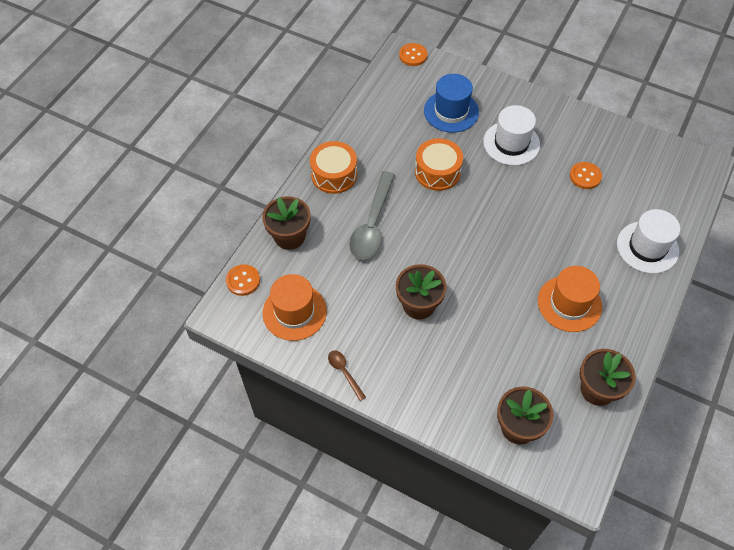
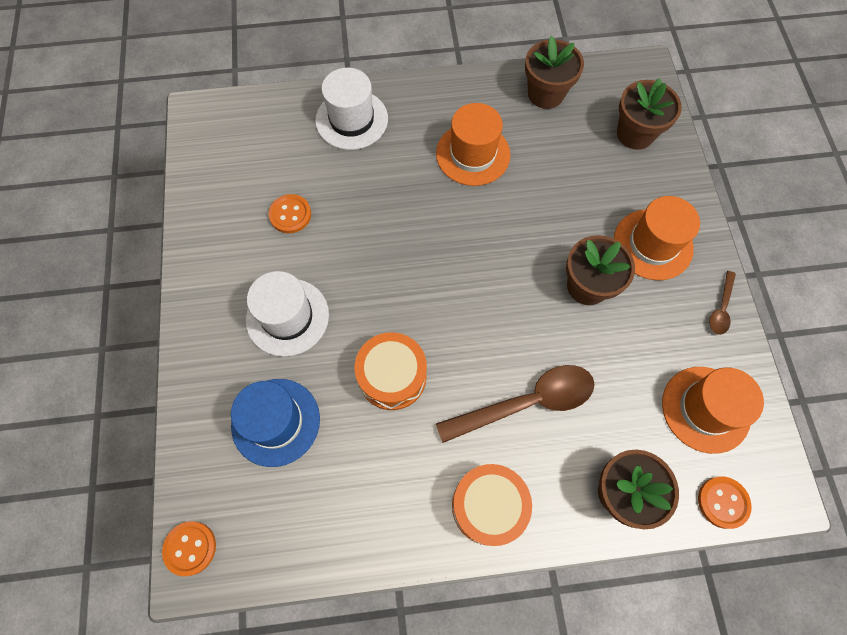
camera: 125 degrees left, 10 degrees up
(372, 225) = (527, 402): grey spoon -> brown spoon
(419, 366) = (652, 244): none -> orange hat

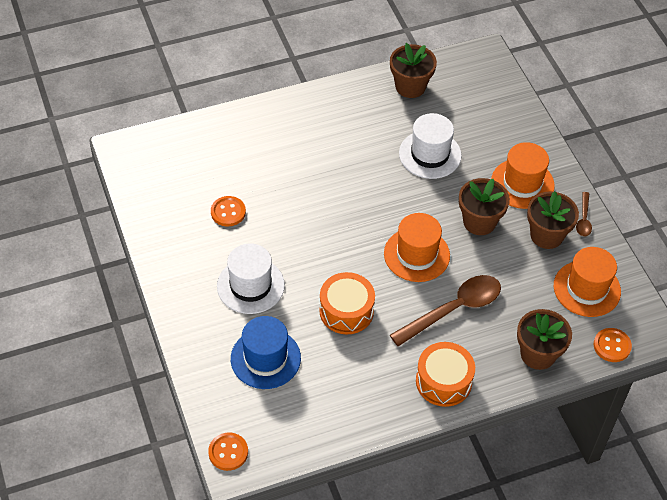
camera: 15 degrees left, 15 degrees down
(351, 120) = (255, 132): white hat -> white hat (430, 154)
(473, 154) = (363, 142): orange hat -> orange hat (416, 254)
(635, 134) = (490, 105): brown flower pot -> brown flower pot (546, 235)

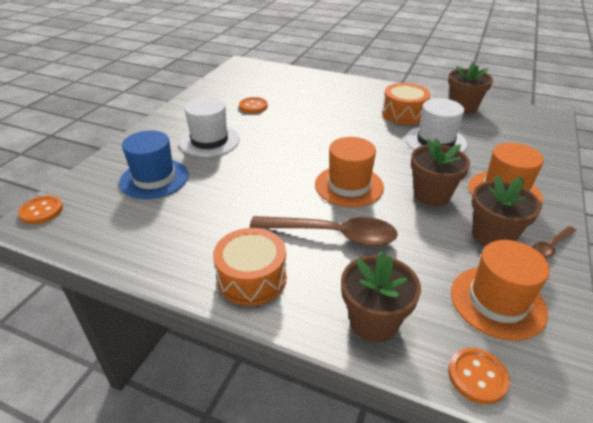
camera: 45 degrees right, 15 degrees down
(346, 311) = (247, 186): orange drum -> orange drum (403, 114)

